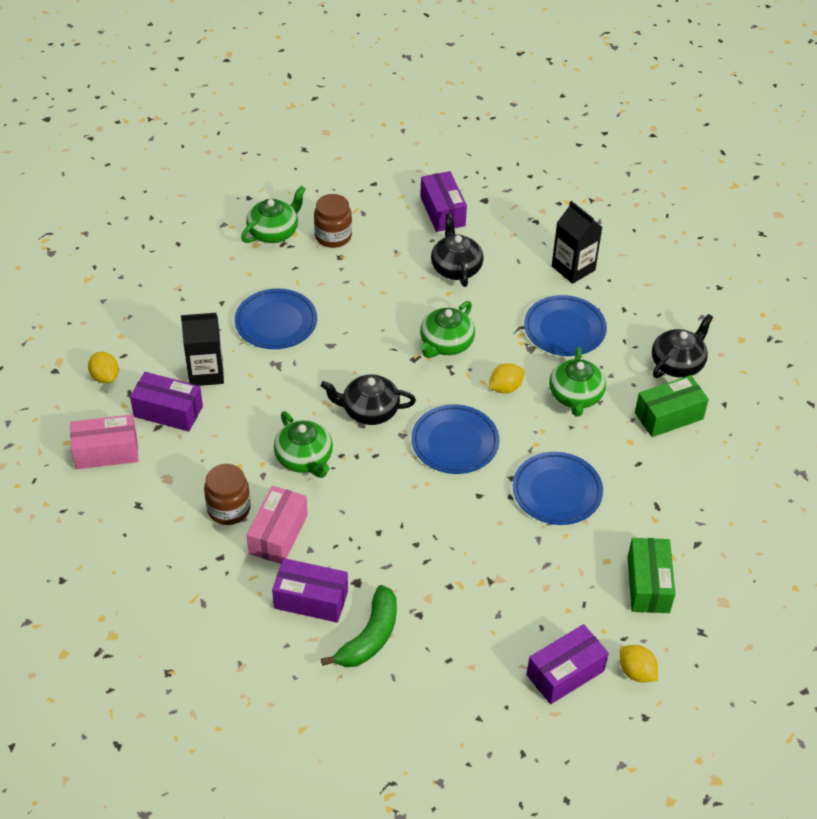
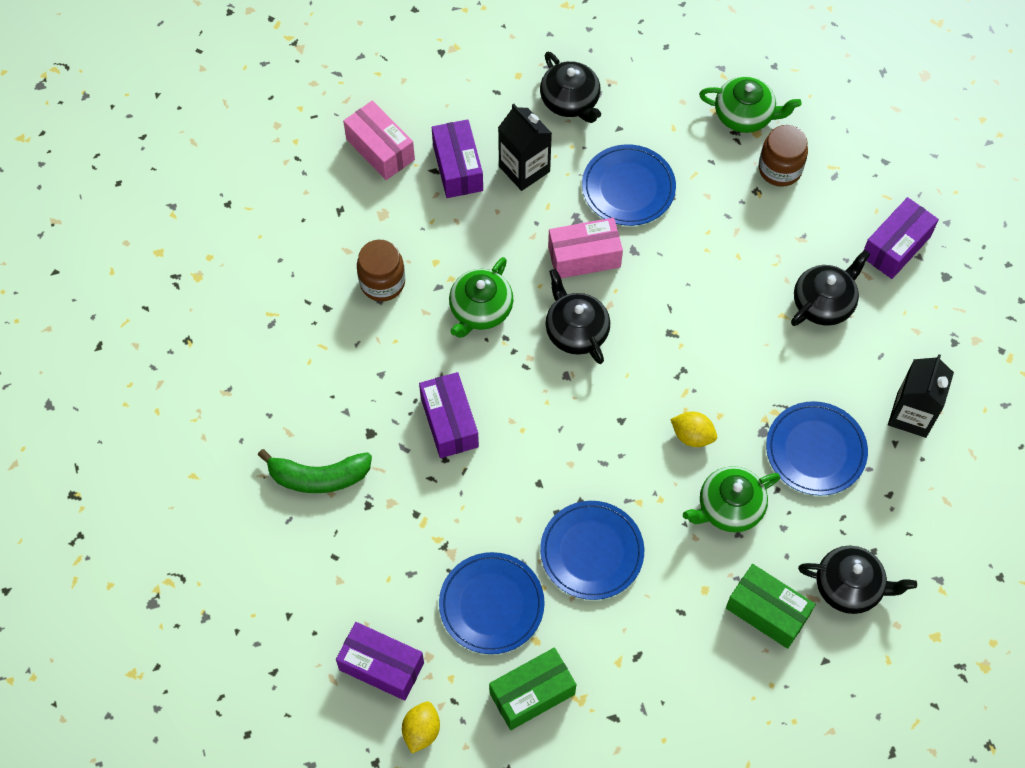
camera: 60 degrees right, 15 degrees up
(105, 377) = (462, 94): yellow lemon -> none
(173, 317) = (570, 101): none -> black teapot
(278, 534) = (381, 339): pink box -> pink box (584, 257)
(311, 599) = (328, 406): purple box -> purple box (449, 422)
(446, 344) = (711, 350): green teapot -> none
(455, 442) = (589, 427): blue plate -> blue plate (491, 604)

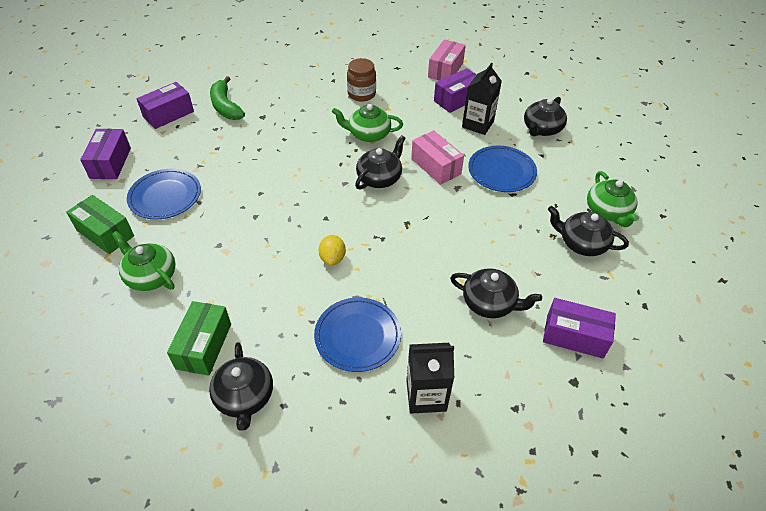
camera: 65 degrees right, 15 degrees down
(421, 731) = (70, 191): yellow lemon -> none
(449, 422) = (284, 144): purple box -> purple box (168, 114)
(592, 552) = (219, 232): blue plate -> none
(729, 507) = (284, 296): green teapot -> green teapot (151, 276)
(780, 169) = (581, 243): brown jar -> black teapot

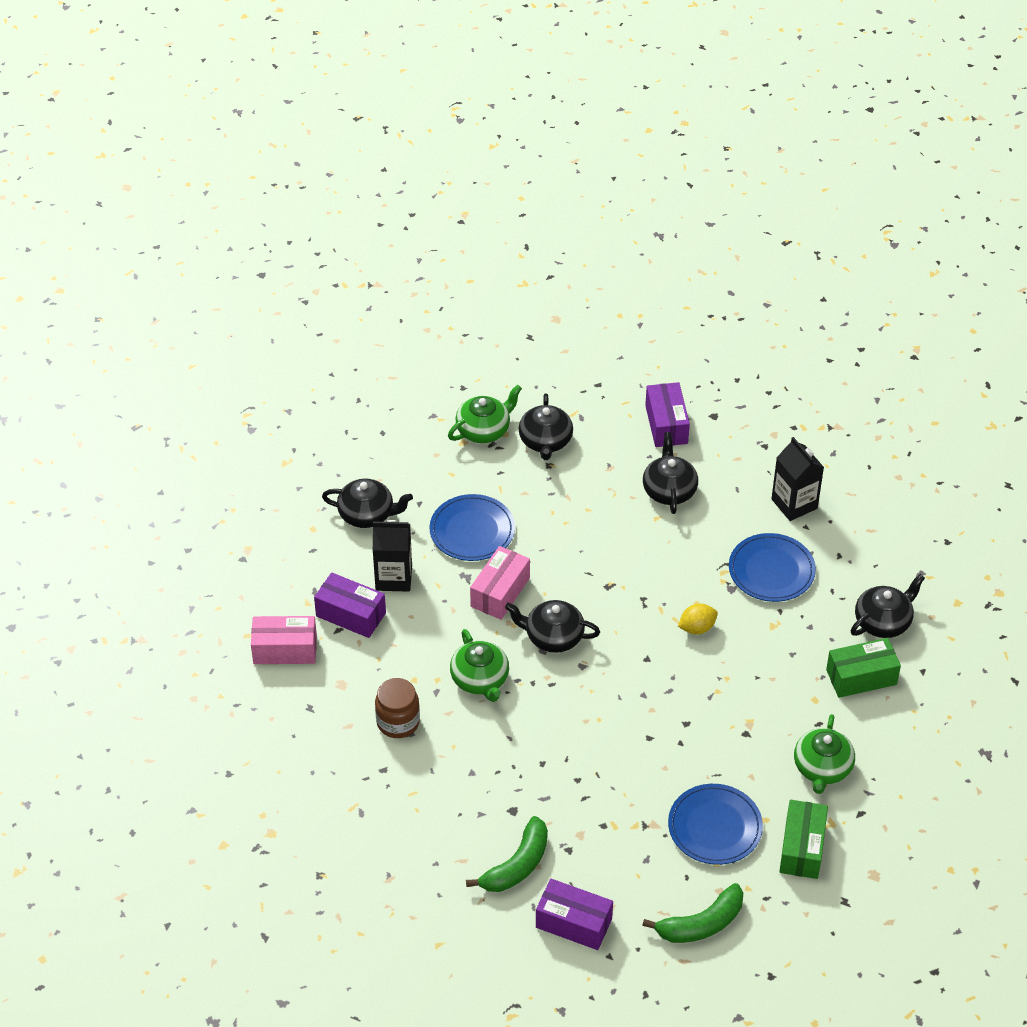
camera: 115 degrees left, 0 degrees up
(110, 163) = (701, 924): purple box -> green banana

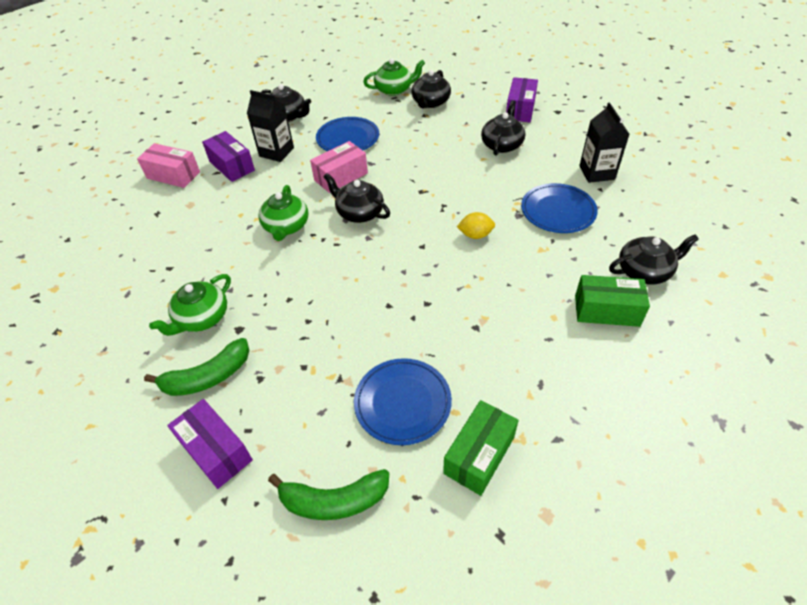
camera: 25 degrees right, 0 degrees up
(398, 722) = (206, 239): brown jar -> none
(822, 768) = (535, 380): green teapot -> green teapot (202, 318)

